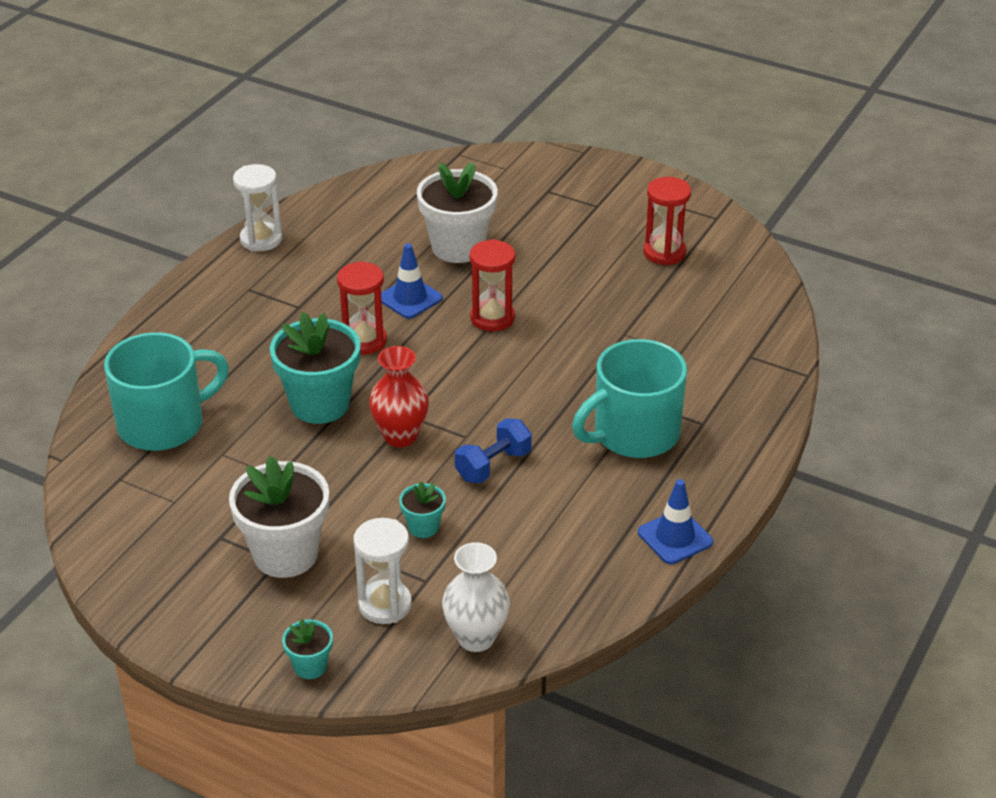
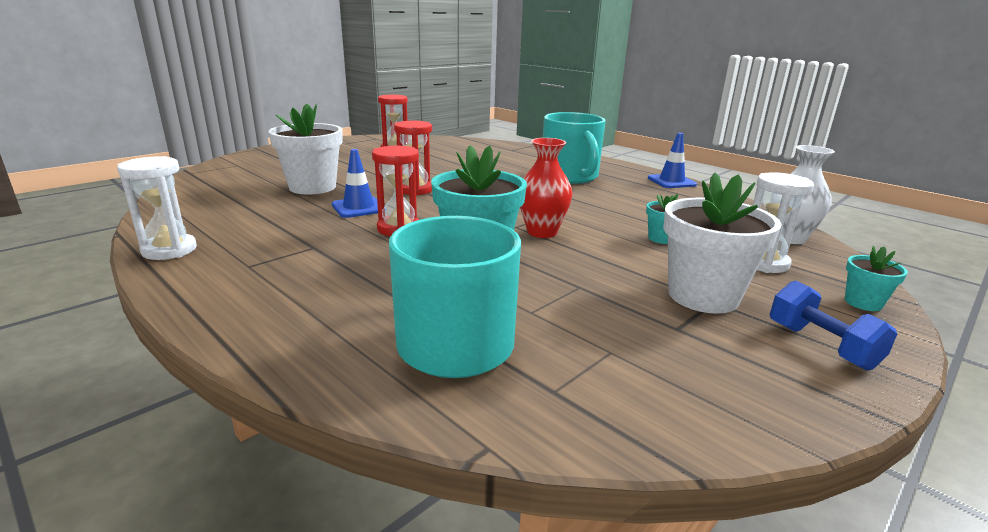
camera: 75 degrees left, 15 degrees down
(493, 465) = (590, 210): blue dumbbell -> blue dumbbell (821, 346)

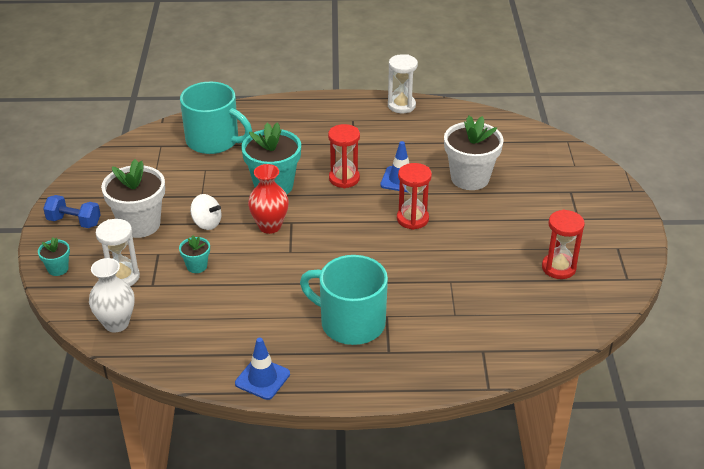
camera: 135 degrees right, 15 degrees up
(608, 261) = (206, 223): none -> white spinning top

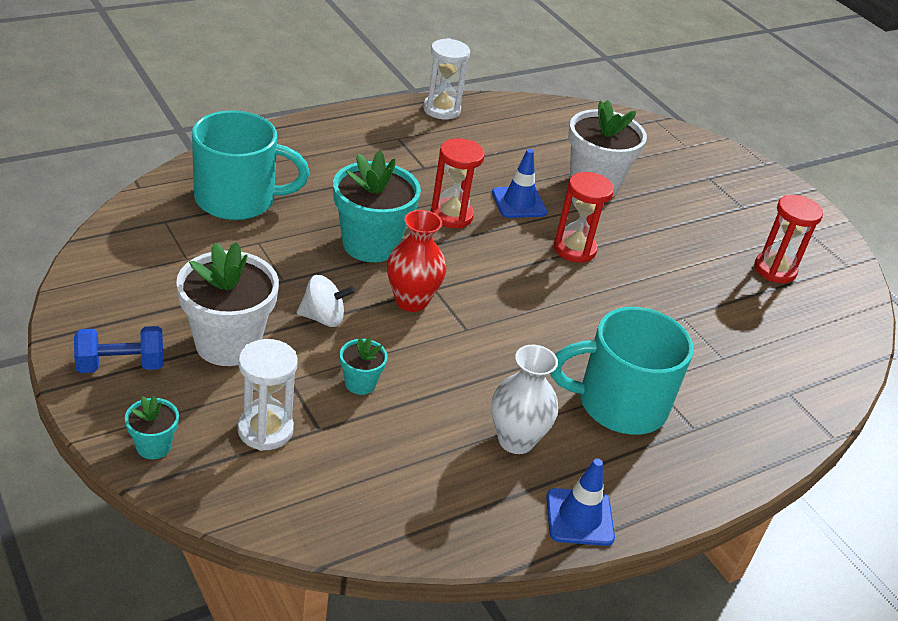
camera: 35 degrees left, 0 degrees up
(116, 323) = (314, 504): white vase -> white vase (516, 440)

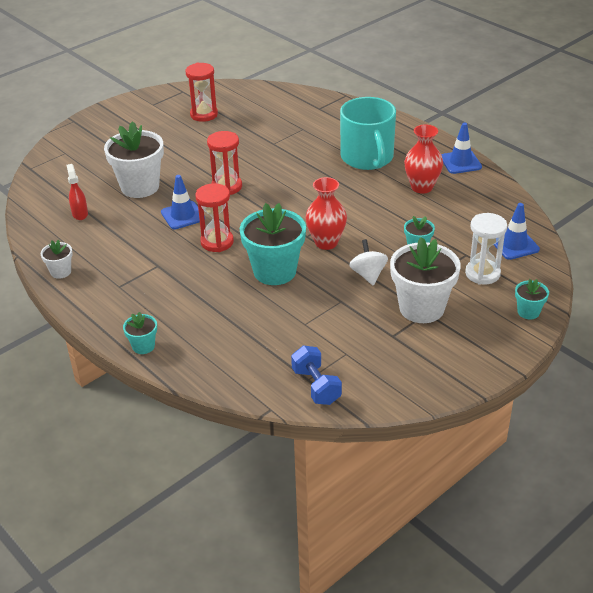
camera: 95 degrees left, 0 degrees up
(121, 365) = (475, 348): blue dumbbell -> blue dumbbell (316, 386)
(238, 199) = (256, 349): turquoise mug -> none
(289, 134) = (143, 346): none -> turquoise flower pot
(316, 495) = (514, 245): none -> blue traffic cone
(441, 109) = (61, 272): white hourglass -> white flower pot
(516, 440) = (422, 187): white vase -> red vase
(548, 136) = (80, 214): none -> red spray bottle

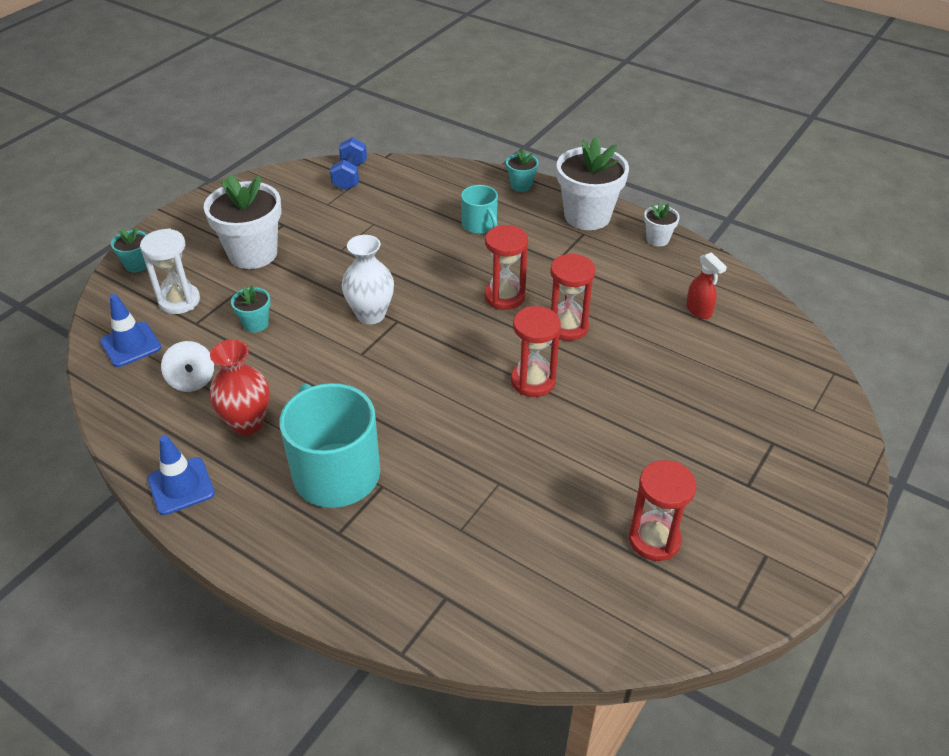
camera: 165 degrees right, 5 degrees up
(140, 187) = (654, 363): white flower pot -> white flower pot (587, 216)
(183, 215) = (567, 327): blue traffic cone -> red hourglass
(206, 307) = (480, 225): none -> turquoise mug
(275, 271) = (422, 271): turquoise flower pot -> none
(316, 386) = (350, 176): blue dumbbell -> blue dumbbell turned 45 degrees clockwise
(326, 242) = (371, 315): red vase -> white vase
(368, 274) = (314, 282): white spinning top -> white spinning top (192, 380)

